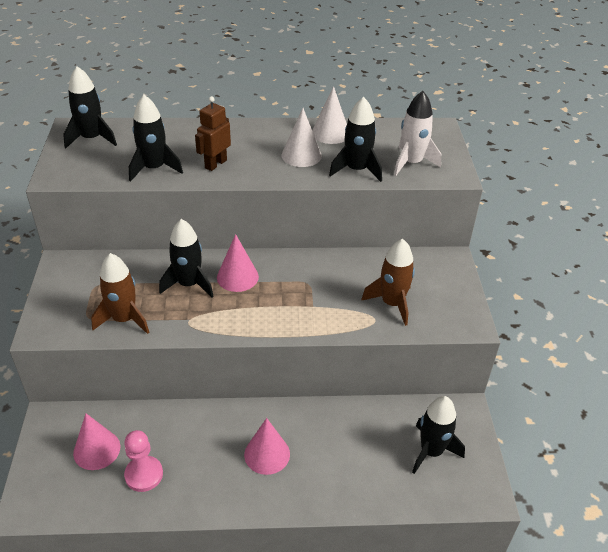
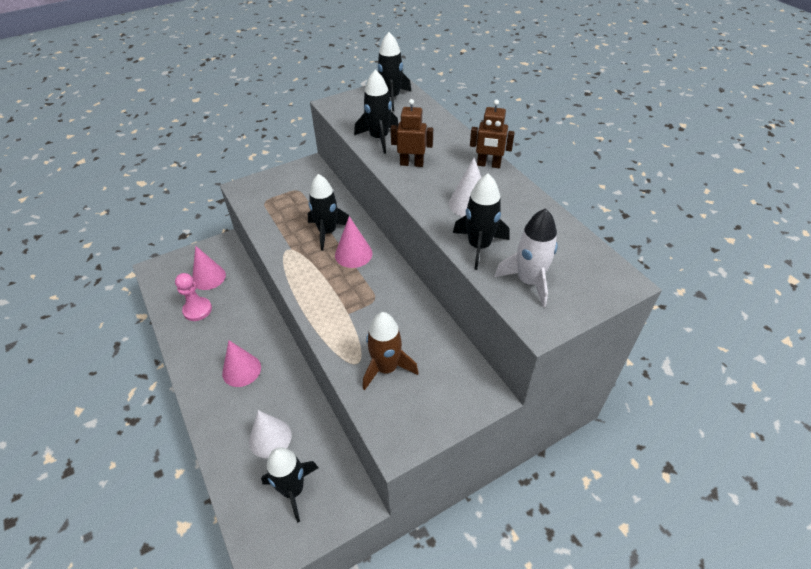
camera: 65 degrees right, 5 degrees up
(124, 319) = (272, 218): brown rocket -> none
(259, 127) = (488, 165): none -> brown robot
(330, 133) = (524, 208): white cone -> white cone (270, 438)

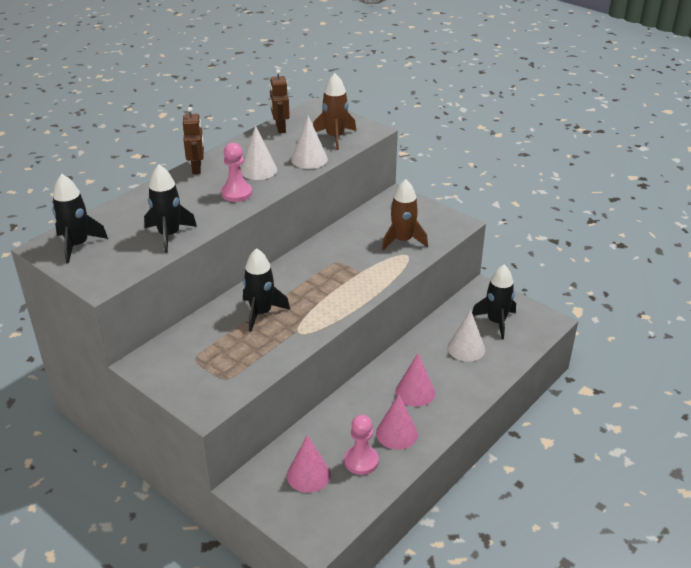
camera: 110 degrees left, 10 degrees down
(353, 254) = (286, 287): pink cone -> pink cone (396, 433)
(412, 163) = (209, 207): brown robot -> brown robot (280, 128)
(429, 183) = (236, 193): none -> pink pawn
(479, 246) = (309, 159): black rocket -> white cone
(528, 281) = (335, 137): white rocket -> brown rocket

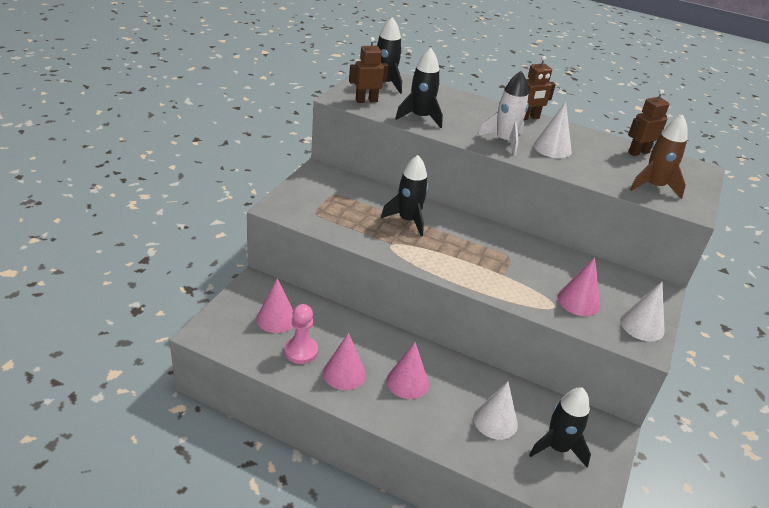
camera: 70 degrees right, 0 degrees up
(114, 266) = (366, 100): none -> brown robot
(236, 193) = (504, 141): pink pawn -> white rocket
(309, 159) = (596, 174): white cone -> white cone (642, 325)
(402, 240) = (578, 301): brown rocket -> pink cone

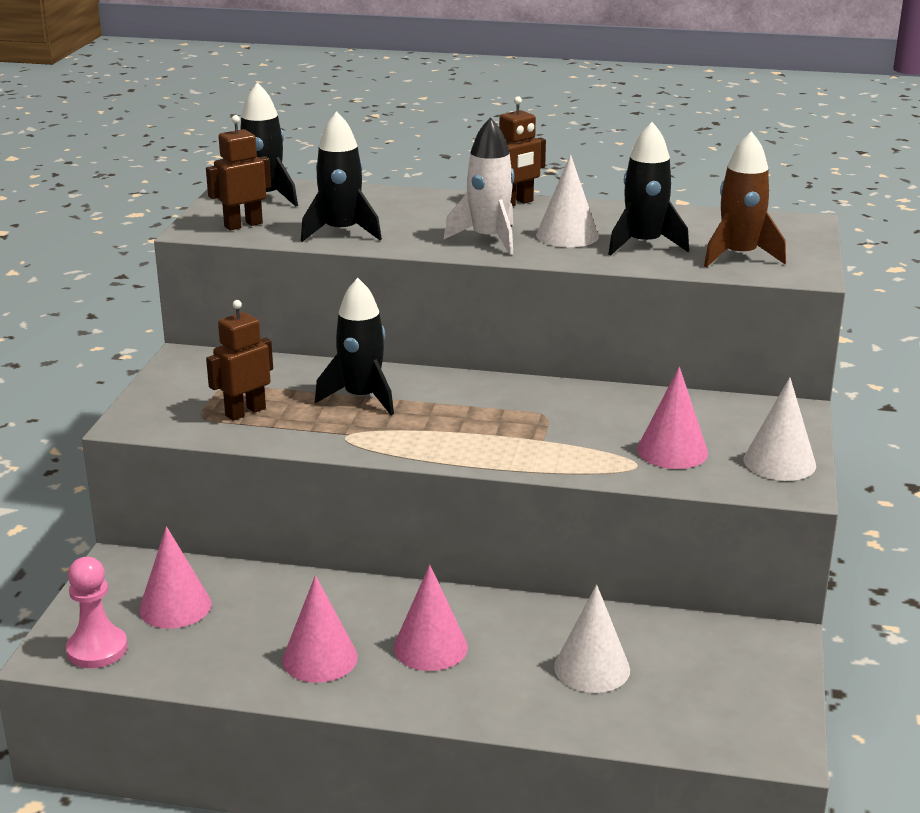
camera: 10 degrees left, 10 degrees down
(301, 351) = (234, 643): pink pawn -> pink pawn (97, 649)
(557, 447) = (702, 681): black rocket -> black rocket (644, 244)
(638, 152) = (701, 218): brown robot -> brown robot (245, 412)

